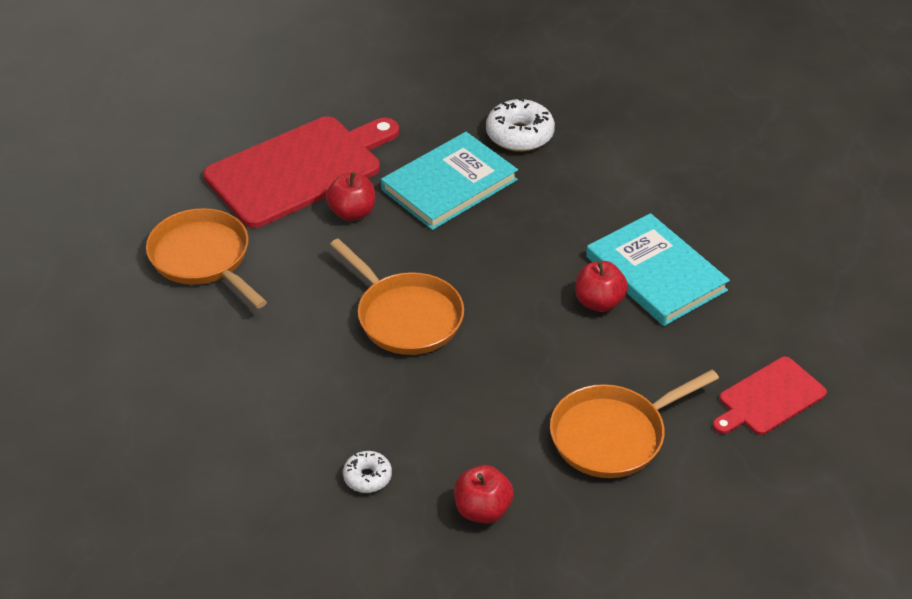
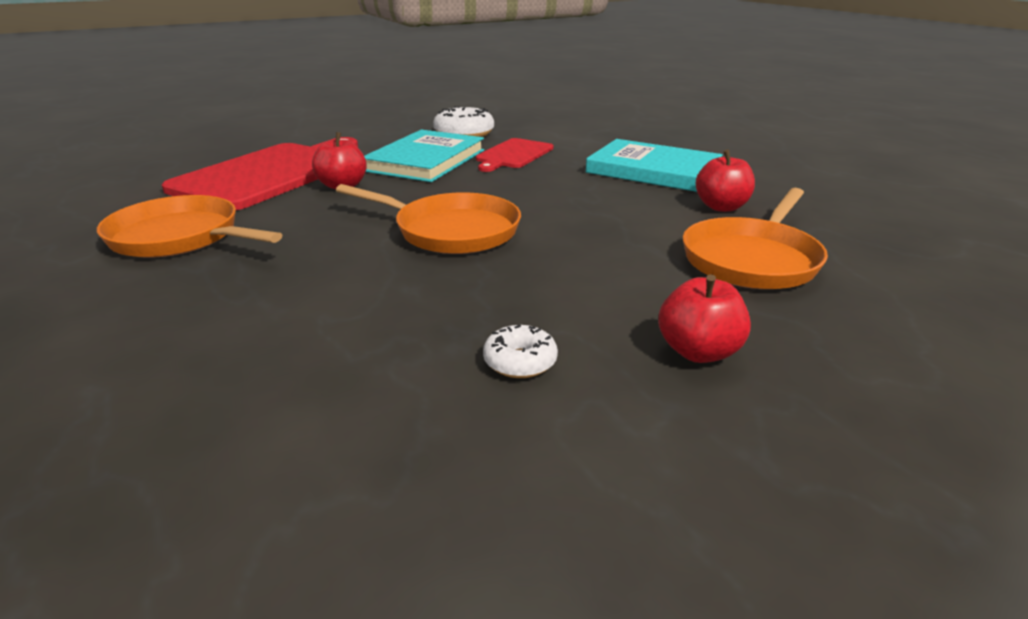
camera: 25 degrees left, 15 degrees down
(599, 302) = (627, 190): red apple -> red apple (721, 207)
(769, 398) = (842, 209): red cutting board -> red cutting board (513, 155)

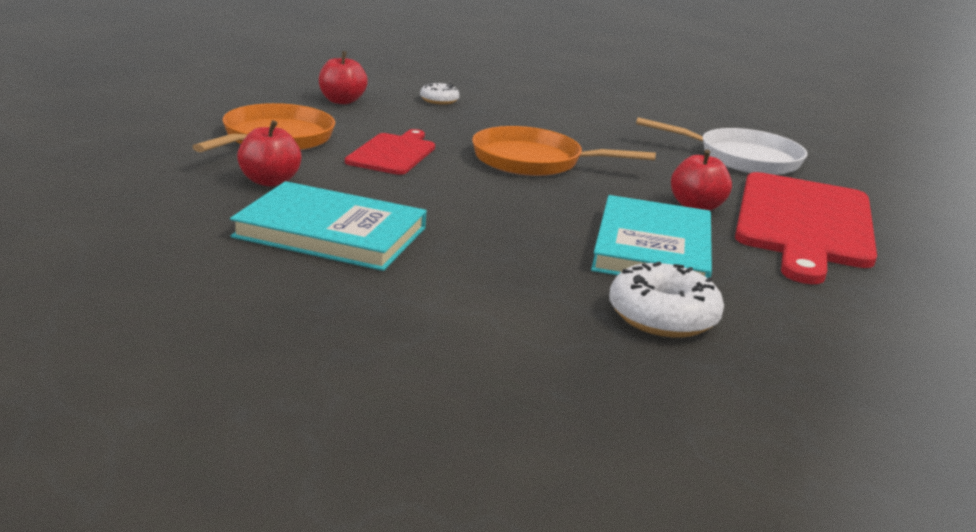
camera: 165 degrees right, 5 degrees down
(181, 237) = (742, 158): orange pan -> white pan
(513, 155) = (540, 262): red cutting board -> red cutting board (393, 153)

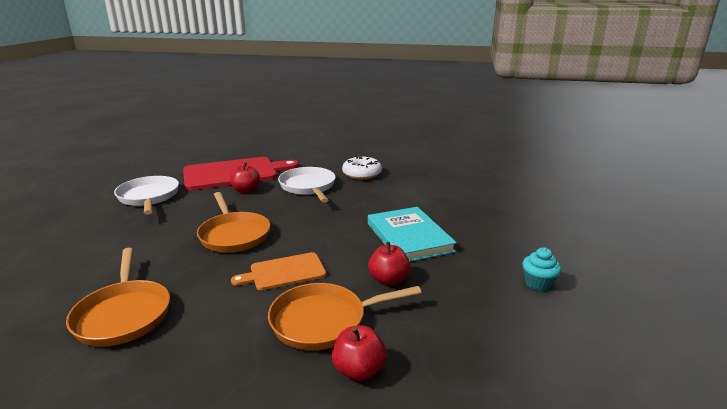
camera: 125 degrees left, 0 degrees up
(58, 239) = (538, 283): none -> turquoise cupcake
(341, 101) = (184, 353): red apple -> red apple (359, 370)
(393, 153) = (284, 272): red cutting board -> orange cutting board
(439, 100) = (123, 314): white donut -> orange pan
(652, 248) = (308, 187): turquoise book -> white pan

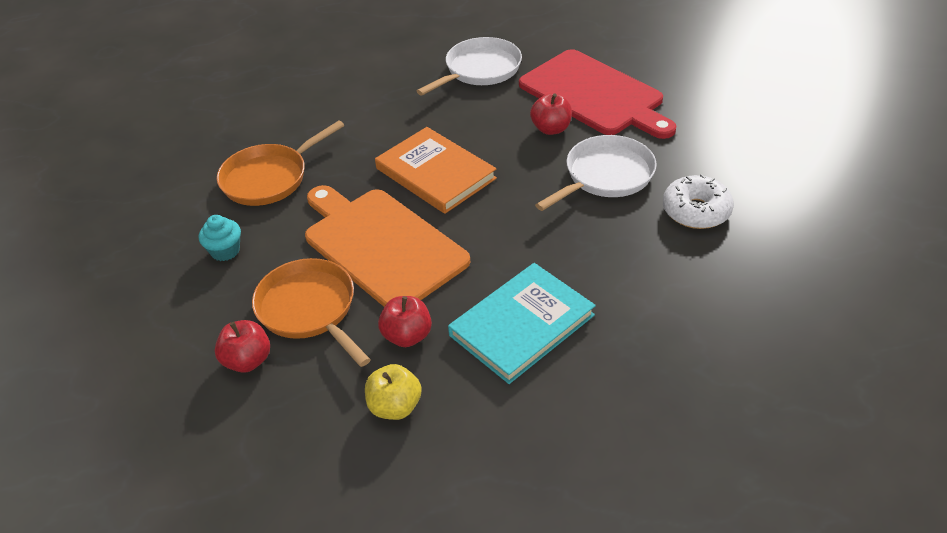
camera: 70 degrees right, 20 degrees up
(234, 235) = (435, 173): orange pan -> orange book
(284, 272) = (381, 245): orange cutting board -> orange cutting board, size x1.88
(453, 298) = (395, 406): none -> yellow apple
(538, 283) = (471, 492): turquoise cupcake -> turquoise cupcake (225, 251)

